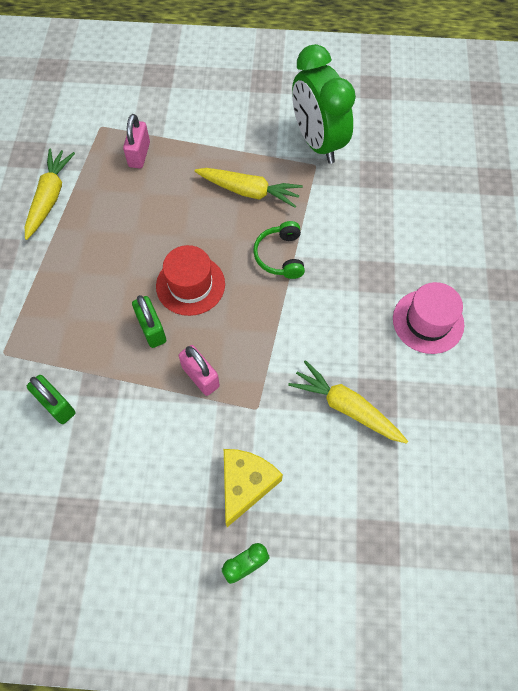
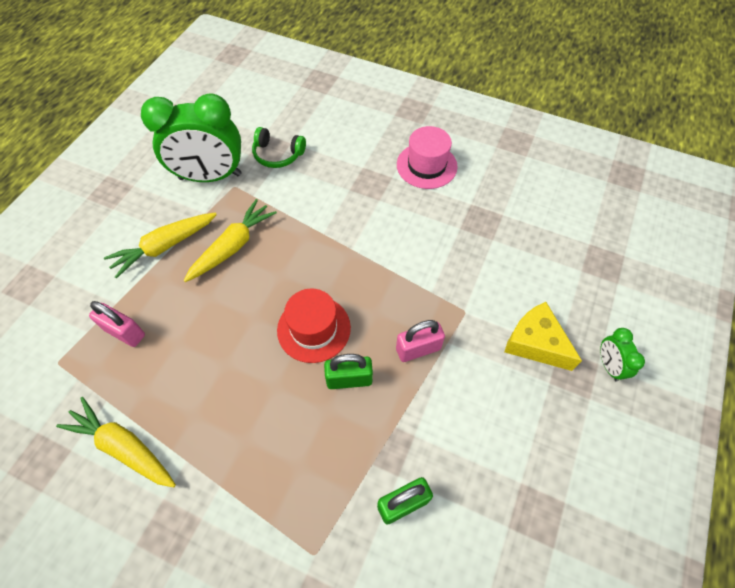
camera: 70 degrees left, 5 degrees down
(280, 256) = (317, 244): green headphones -> green headphones (278, 154)
(346, 407) = (484, 245): yellow carrot -> yellow carrot (164, 247)

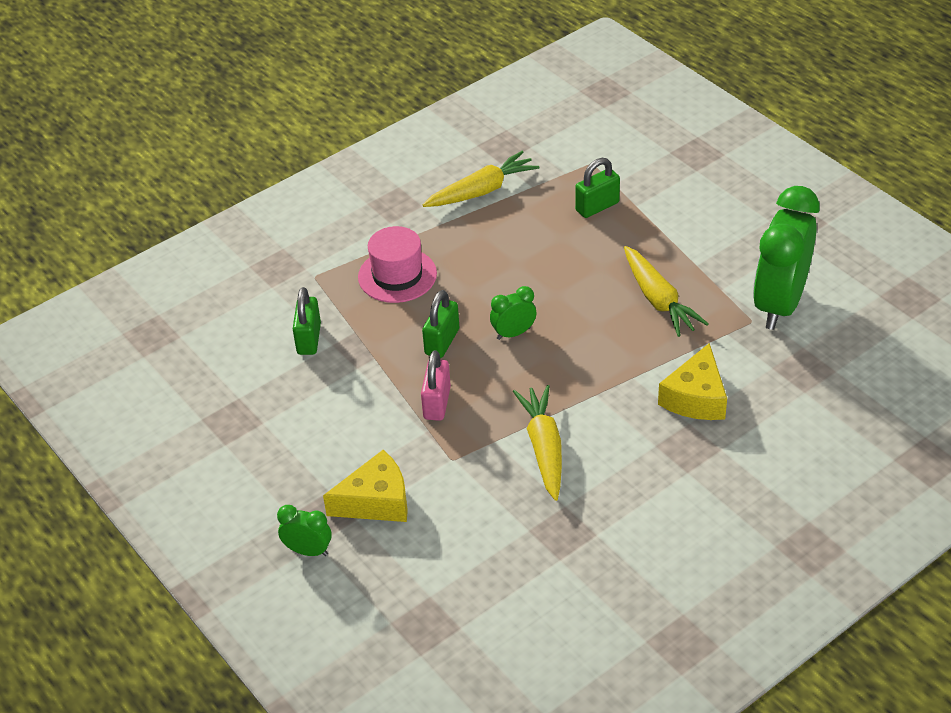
camera: 120 degrees right, 15 degrees down
(125, 332) = (597, 207): pink padlock -> green padlock
(164, 247) = (689, 249): yellow carrot -> yellow carrot (544, 448)
(278, 154) = (787, 373): green headphones -> none
(314, 329) = (513, 333): red hat -> green clock
(325, 193) = (695, 398): none -> yellow cheese
(426, 165) = (688, 516): pink hat -> pink hat (397, 275)

